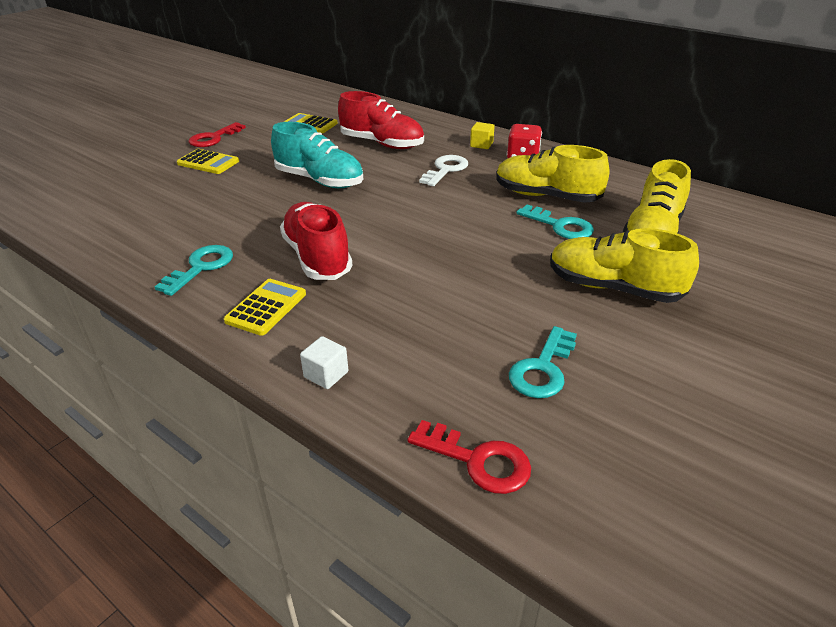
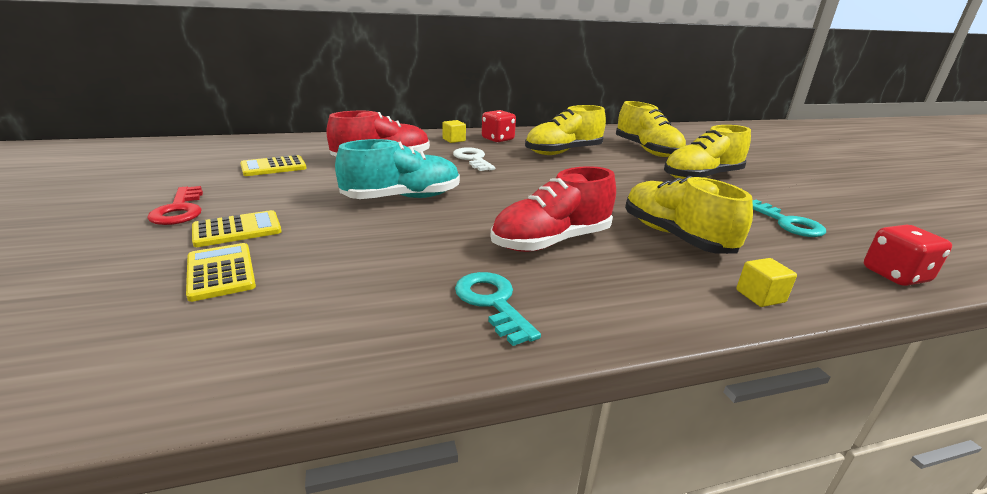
camera: 55 degrees left, 10 degrees down
(266, 307) = (620, 290): yellow calculator -> yellow calculator (221, 272)
(317, 257) = (551, 241): red shoe -> red shoe turned 45 degrees counterclockwise
(326, 374) = (760, 296): white cube -> yellow cube
(403, 308) = (675, 236): none -> yellow shoe
(478, 460) = (895, 275): red key -> red dice
(560, 226) = (608, 162): turquoise key -> none

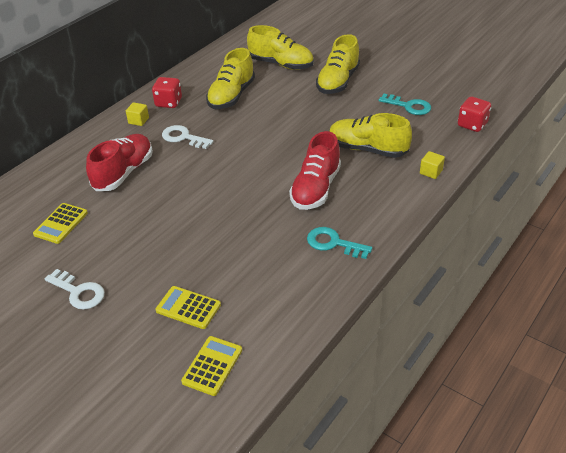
camera: 35 degrees left, 15 degrees up
(179, 210) = (79, 292): red key -> white key
(237, 230) = (144, 282): yellow calculator -> yellow calculator (212, 366)
(402, 198) = (194, 202): turquoise shoe -> none

